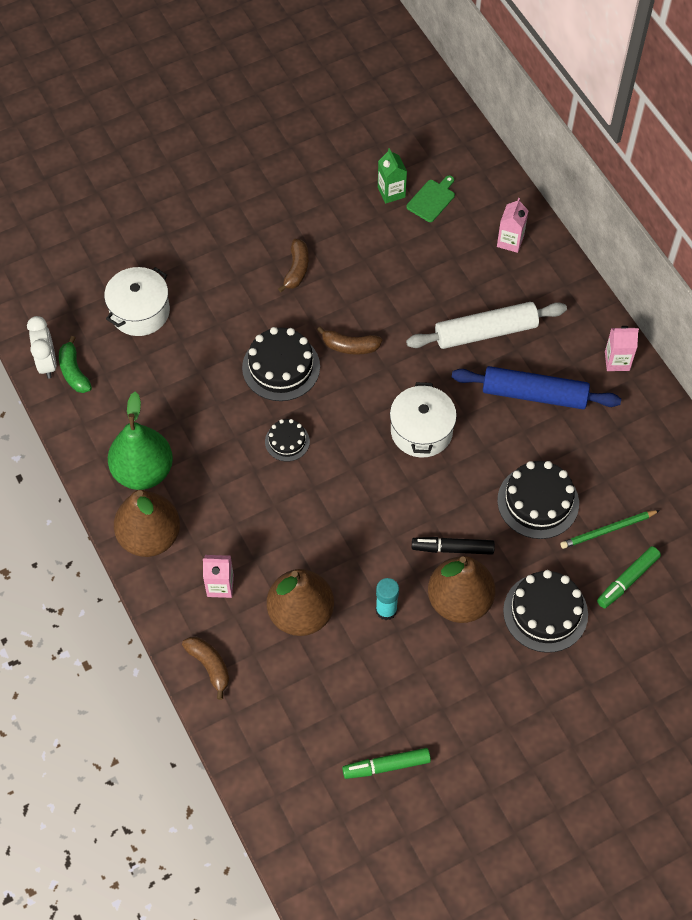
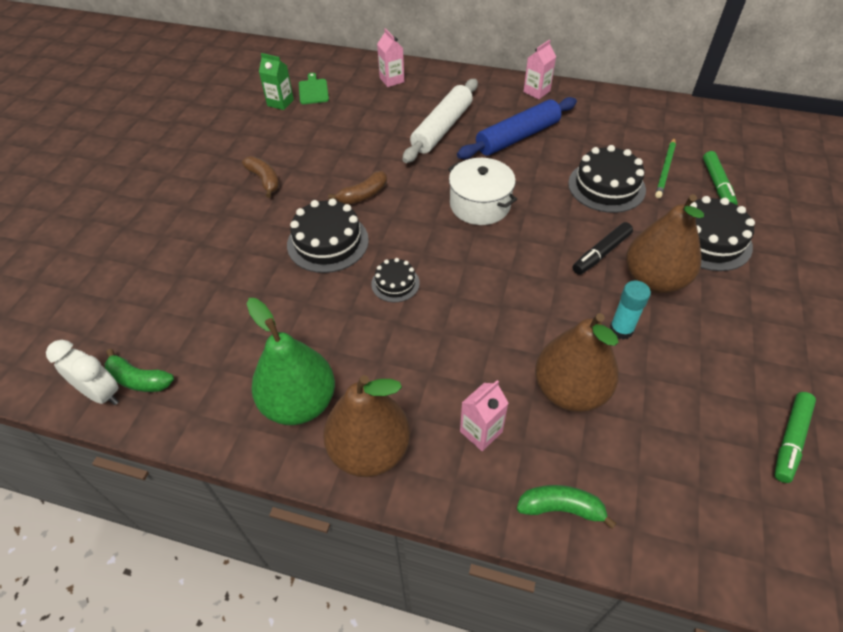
camera: 45 degrees left, 10 degrees down
(140, 311) = (158, 291): white pot -> none
(210, 666) = (561, 508): brown banana -> green banana

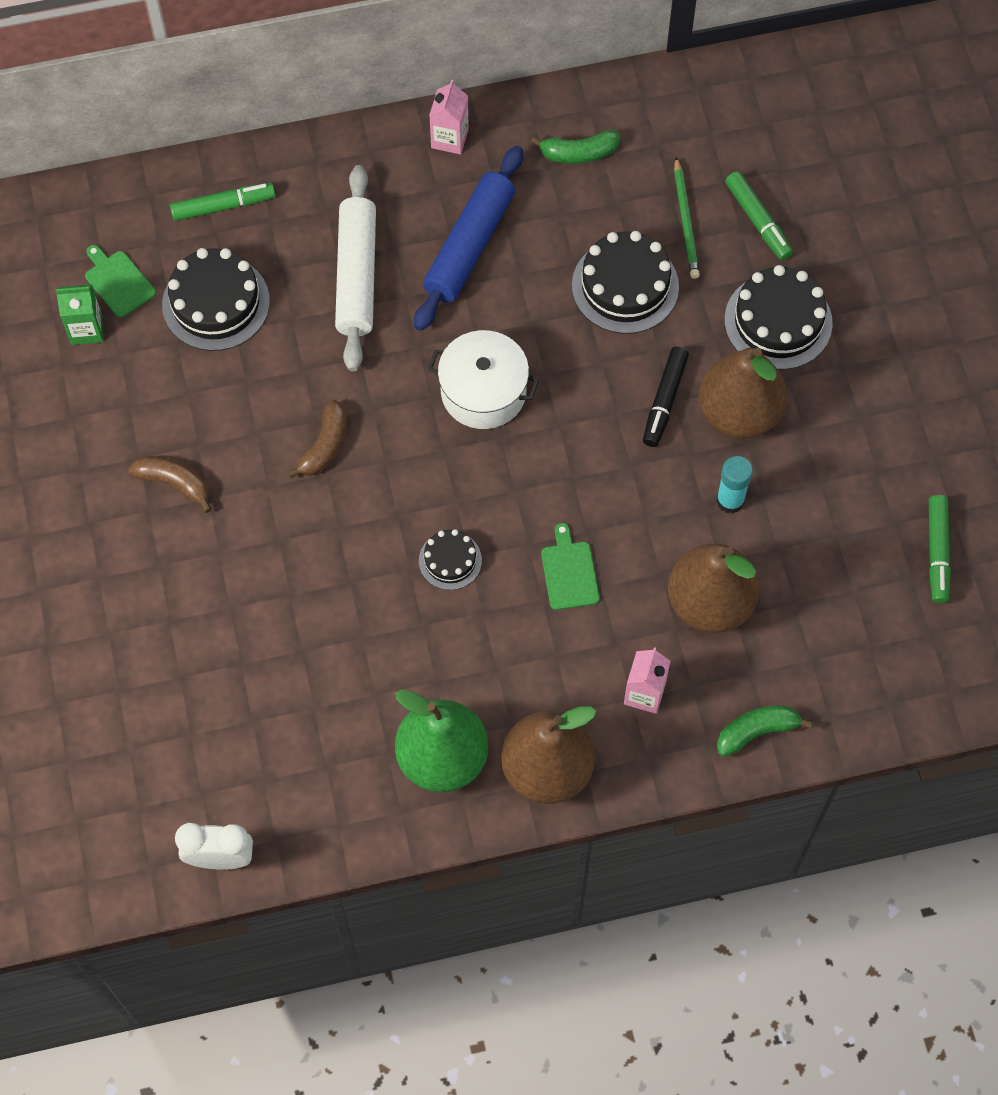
camera: 30 degrees left, 15 degrees up
(139, 379) = (247, 822): green banana -> green banana (578, 153)
(328, 242) = (330, 541): black cake -> black cake (216, 303)
(392, 80) = (223, 206): pink carton -> green marker
(473, 324) = (569, 572): none -> green cutting board

